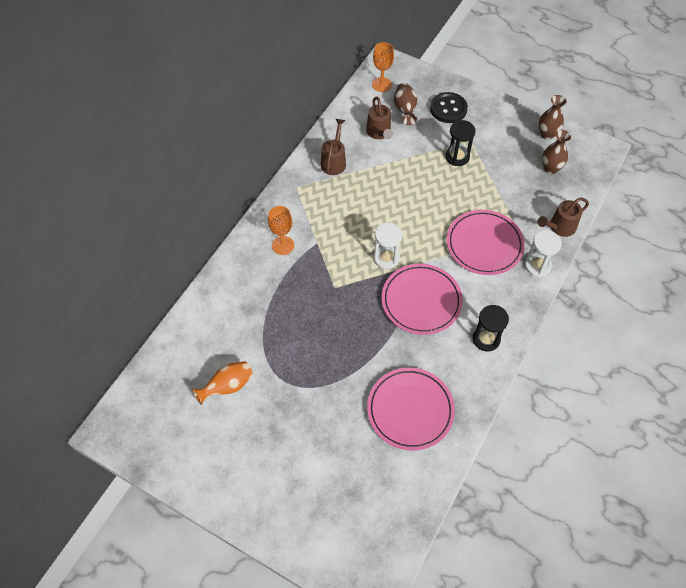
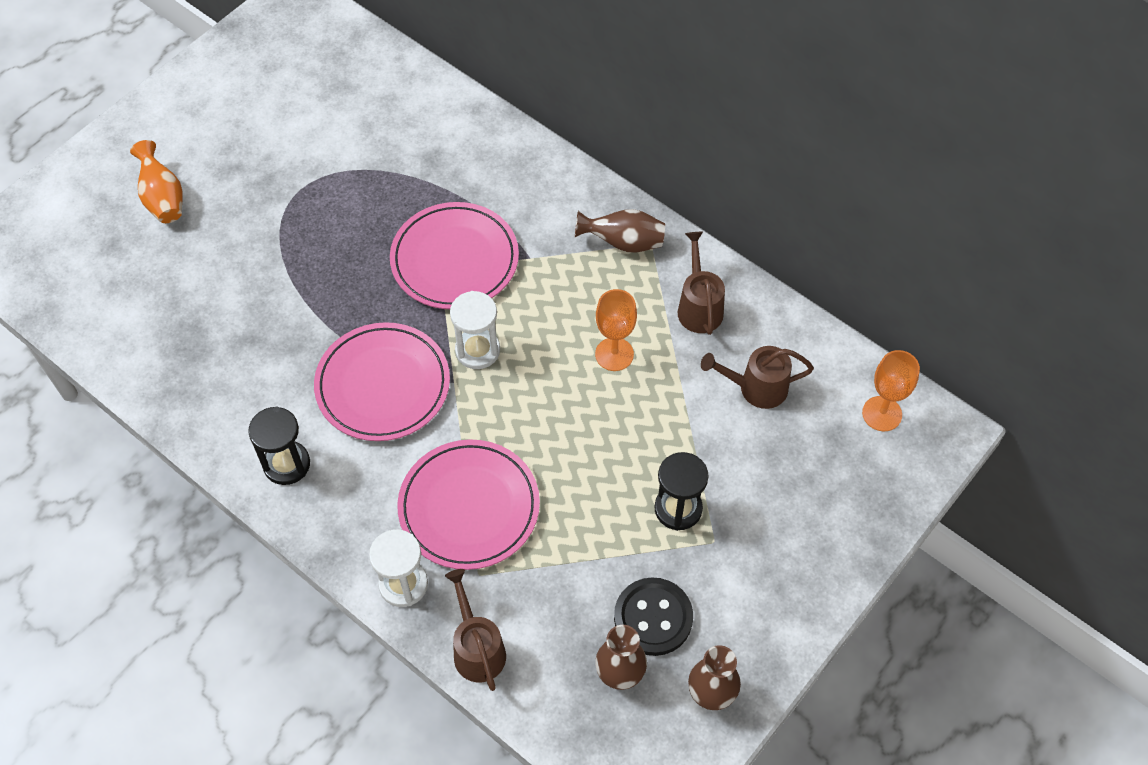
camera: 100 degrees right, 0 degrees up
(227, 386) = (315, 123): orange vase -> orange vase (163, 198)
(283, 245) = (536, 212): orange goblet -> orange goblet (614, 354)
(334, 161) = (698, 306): brown watering can -> brown watering can turned 120 degrees counterclockwise
(405, 110) = (809, 442): brown vase -> brown vase (623, 242)
(410, 410) = (204, 334): pink plate -> pink plate (454, 259)
(448, 109) = (804, 521): black button -> black button (653, 618)

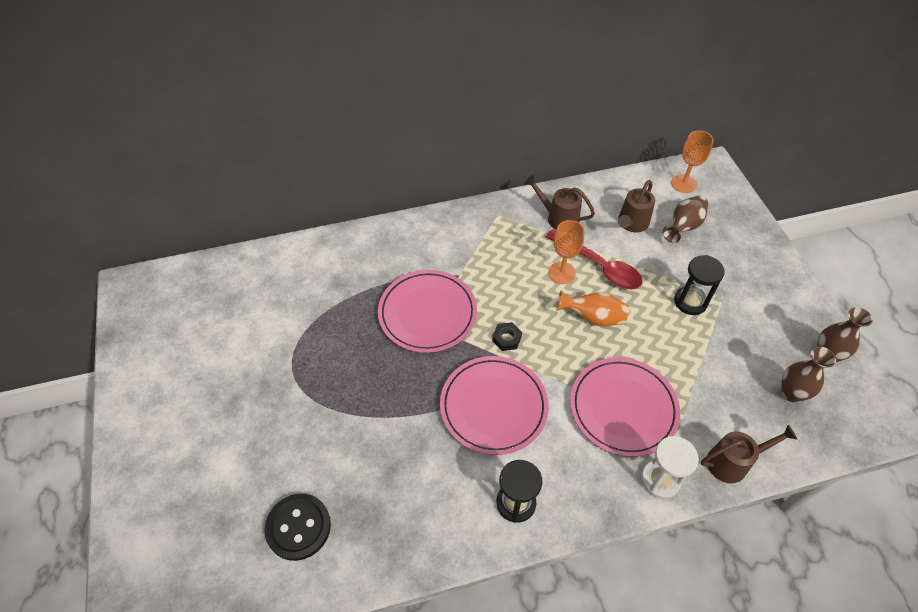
camera: 55 degrees left, 5 degrees down
(163, 198) = (214, 462): orange vase -> orange vase (593, 317)
(477, 350) = (506, 339): white hourglass -> black nut
(477, 648) = (733, 462): brown watering can -> brown watering can turned 150 degrees clockwise
(623, 242) = (486, 226): brown vase -> brown vase (683, 227)
(653, 618) = (759, 354): black button -> black button (298, 527)
(656, 387) = (599, 266): none -> red spoon

